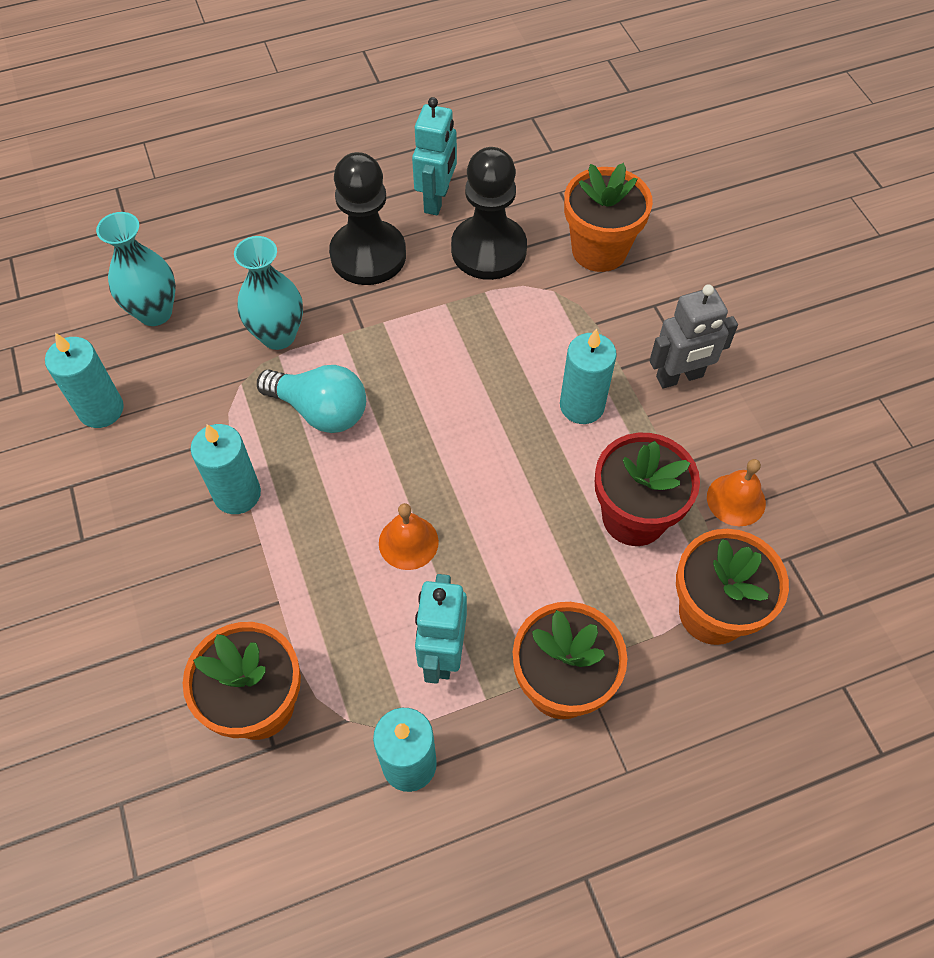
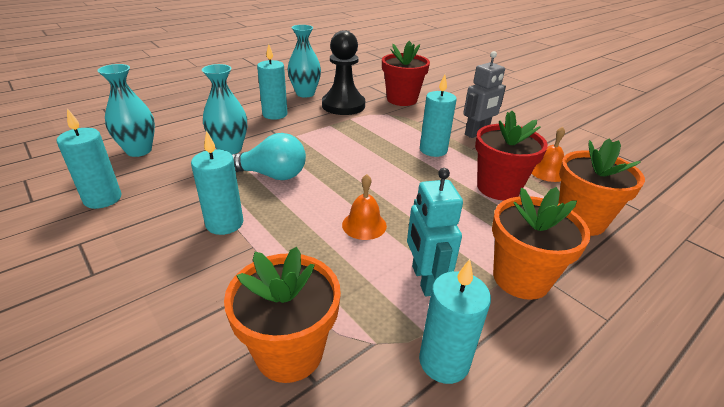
camera: 20 degrees left, 25 degrees down
(368, 255) = (275, 114): black pawn -> turquoise candle
(437, 200) = (305, 94): turquoise robot -> turquoise vase
(599, 250) = (402, 99): orange flower pot -> red flower pot

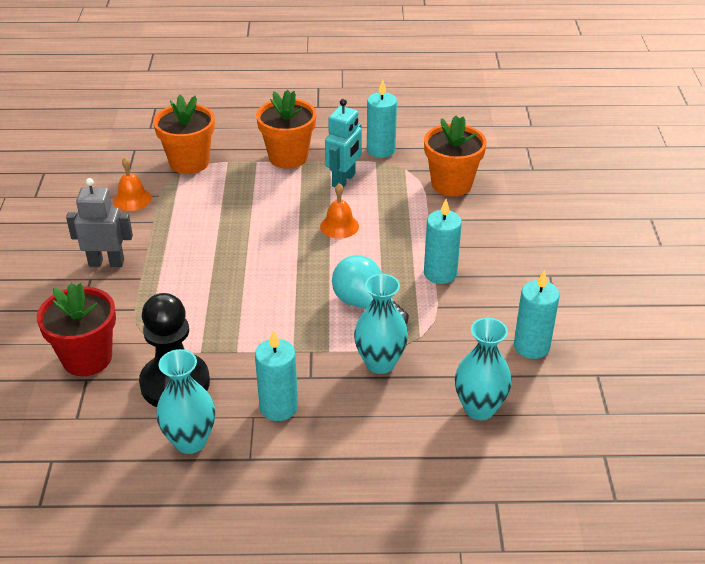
camera: 140 degrees left, 5 degrees up
(433, 150) = (185, 264): turquoise candle -> none
(498, 188) = (198, 206): red flower pot -> none

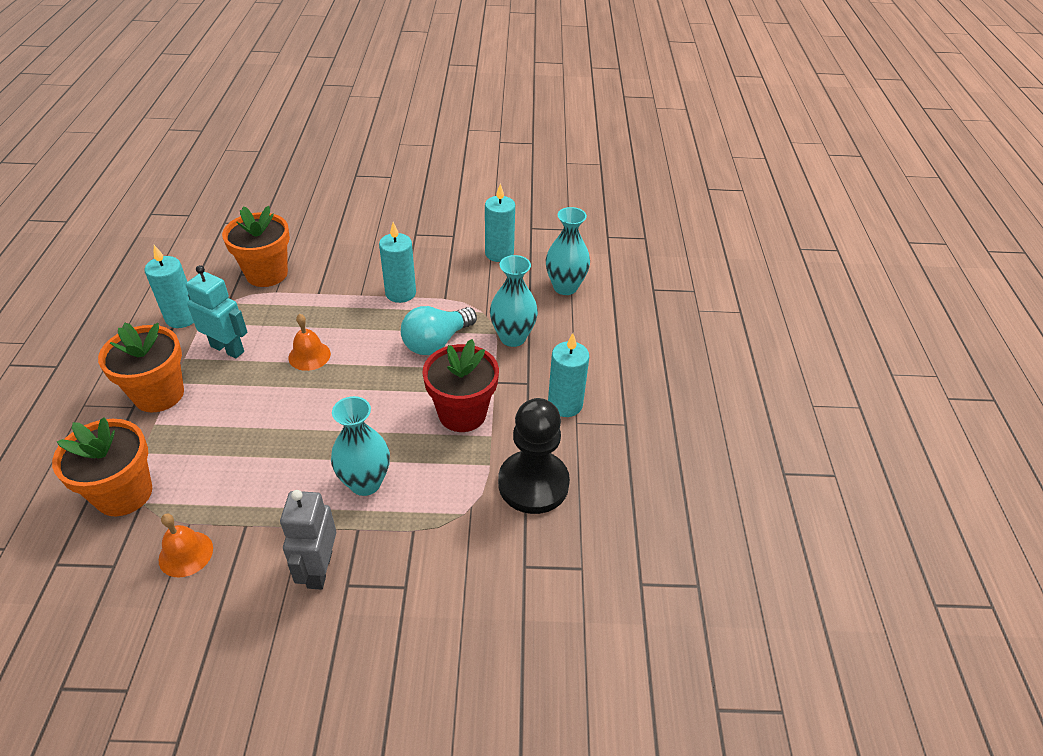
camera: 90 degrees left, 5 degrees up
(87, 358) = (491, 569): red flower pot -> red flower pot (462, 413)
(190, 441) = (608, 467): turquoise vase -> turquoise vase (365, 483)

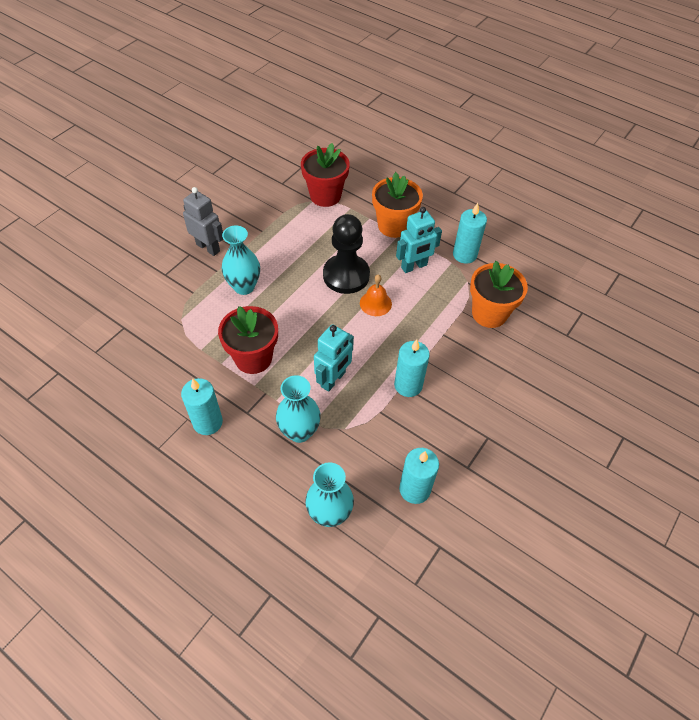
camera: 125 degrees right, 10 degrees up
(124, 494) = (325, 196): orange flower pot -> red flower pot
(186, 554) = (265, 206): orange bell -> none
(436, 342) = (333, 379): turquoise light bulb -> turquoise robot
(533, 484) = (166, 363): black pawn -> black pawn (346, 275)

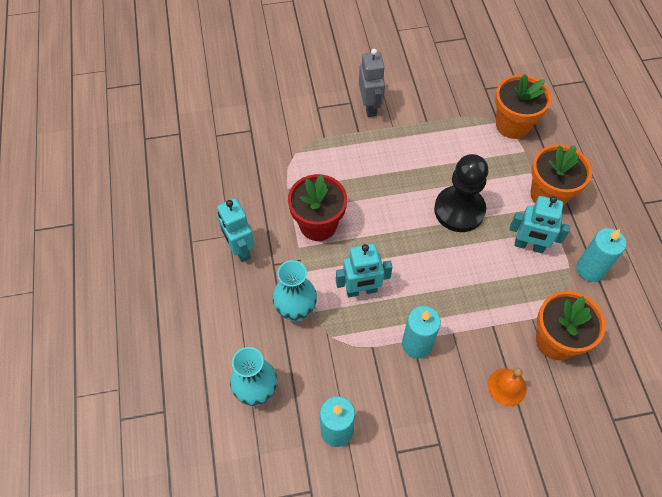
camera: 45 degrees right, 5 degrees up
(207, 422) = (240, 249): turquoise candle -> turquoise robot
(244, 286) = (366, 160): turquoise vase -> none
(325, 196) = (512, 125): red flower pot -> orange flower pot
(375, 303) = (460, 253): orange bell -> orange bell (507, 386)

